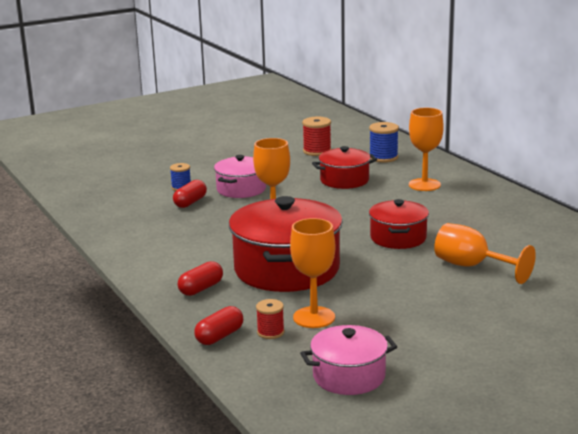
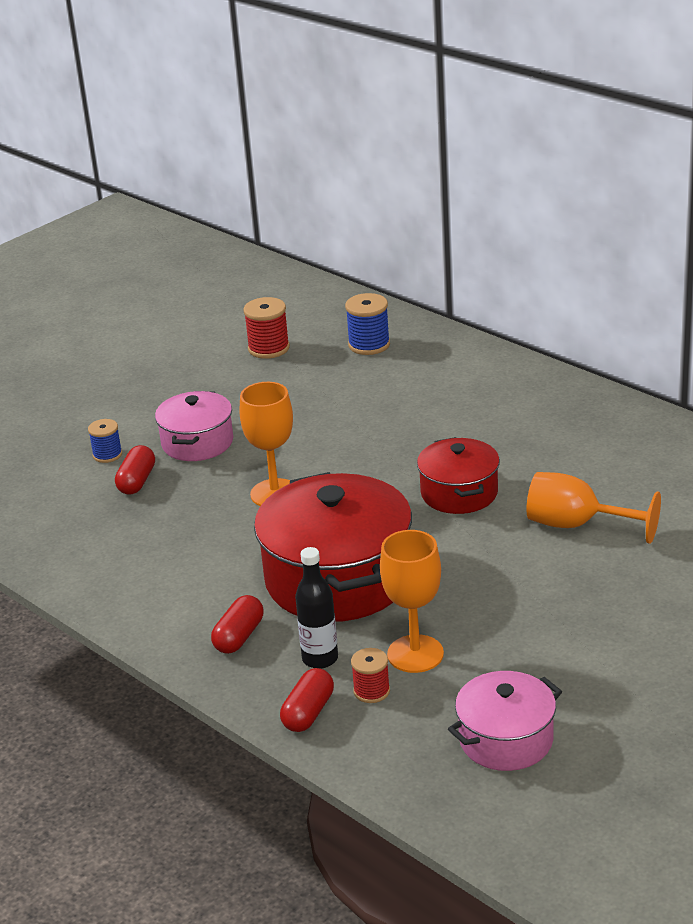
camera: 15 degrees left, 10 degrees up
(247, 309) = (320, 659): none -> black bottle
(344, 180) = (335, 399): red pot -> none
(424, 185) = (449, 388): orange goblet -> none

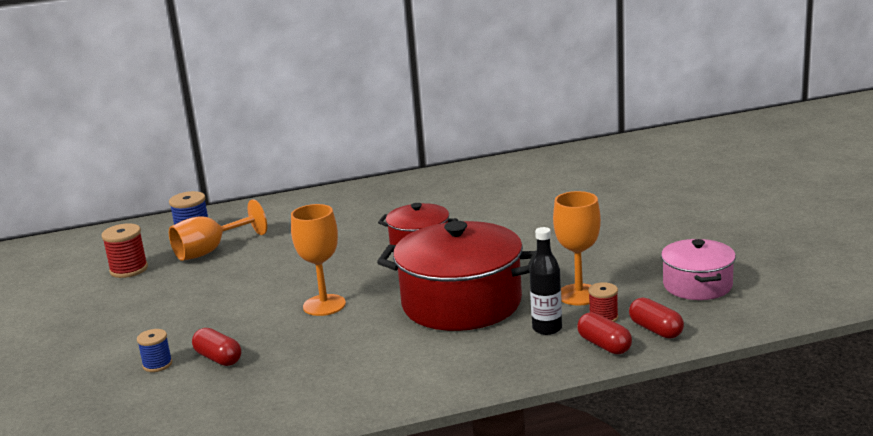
camera: 60 degrees left, 10 degrees down
(197, 442) = (207, 322): pink pot -> none
(239, 636) = (485, 354): red capsule -> red capsule (656, 330)
(577, 525) = (504, 218): orange goblet -> orange goblet (210, 251)

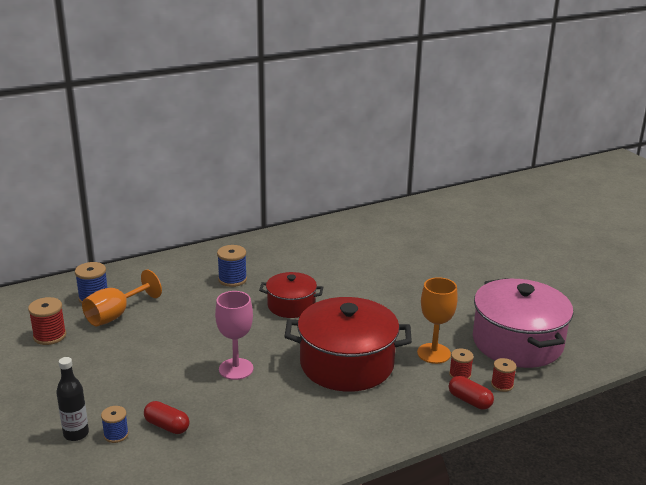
camera: 15 degrees left, 5 degrees up
(324, 305) = (236, 369): orange goblet -> pink goblet
(361, 218) = (232, 279): none -> blue spool
(547, 328) = (421, 386): black bottle -> black bottle (76, 434)
(656, 330) = (502, 385): red capsule -> red spool
(697, 285) = (517, 342): pink pot -> pink pot, size x1.78

